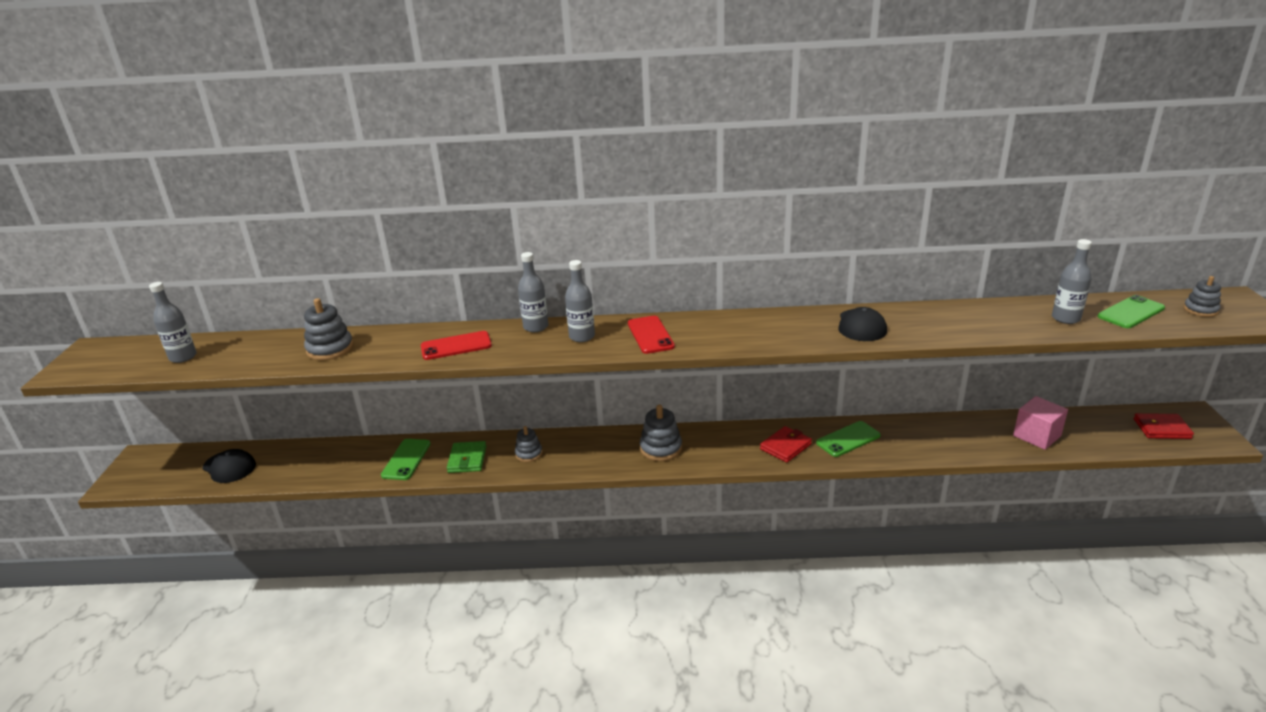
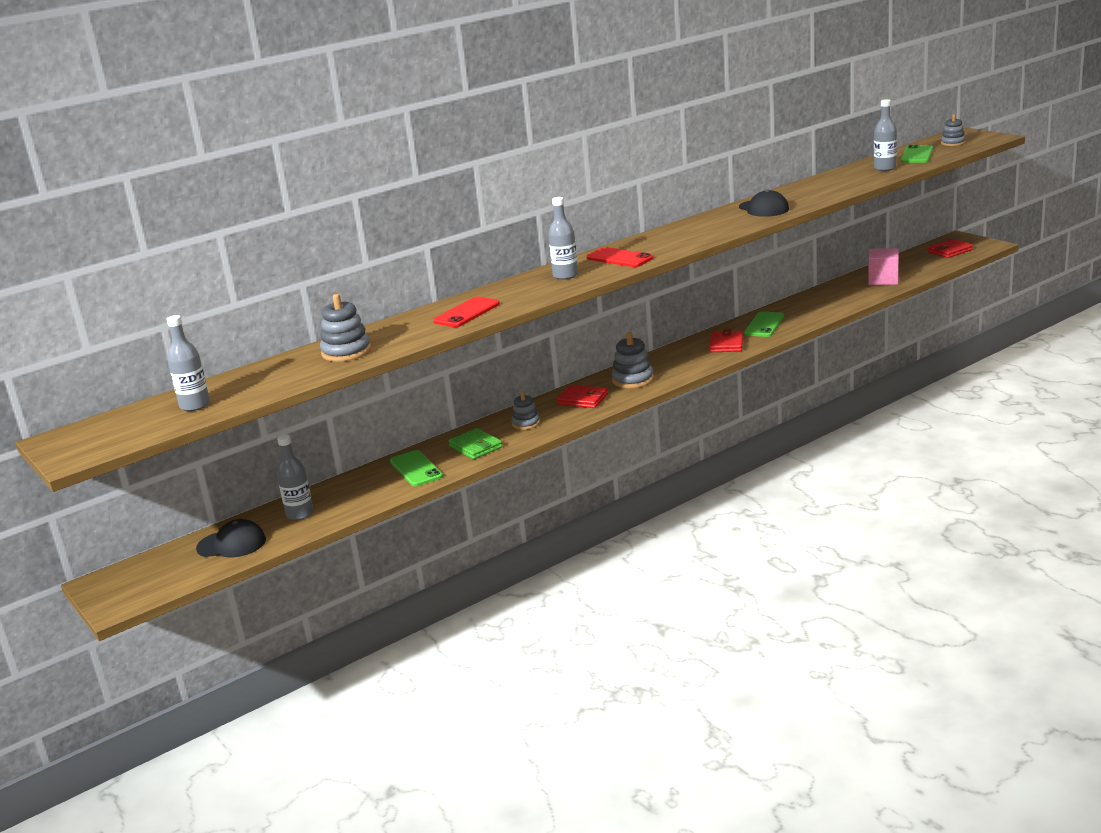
camera: 35 degrees left, 5 degrees down
(536, 327) = (512, 283): grey bottle -> grey bottle (300, 514)
(598, 450) = (582, 399): none -> red wallet

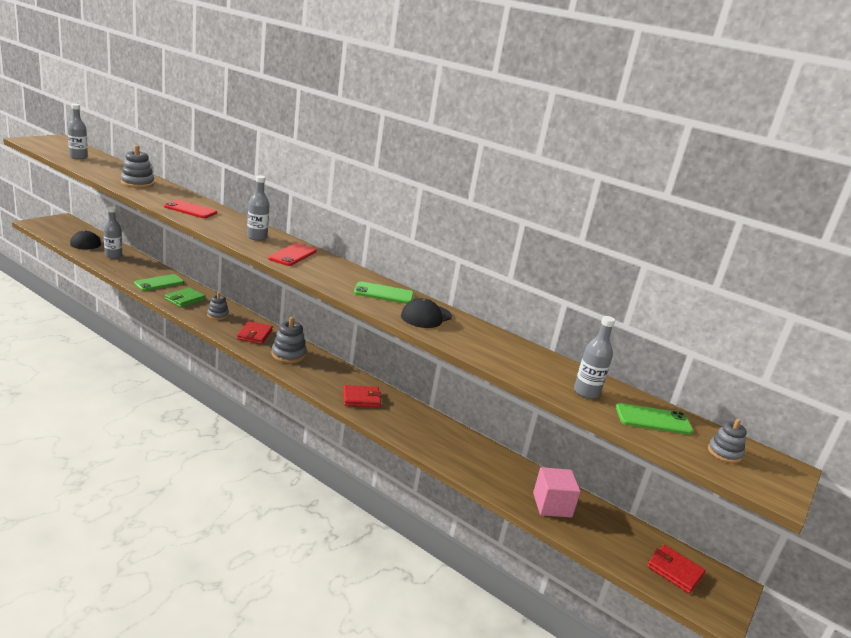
camera: 65 degrees right, 0 degrees up
(764, 325) = (409, 420): green phone -> green phone (383, 293)

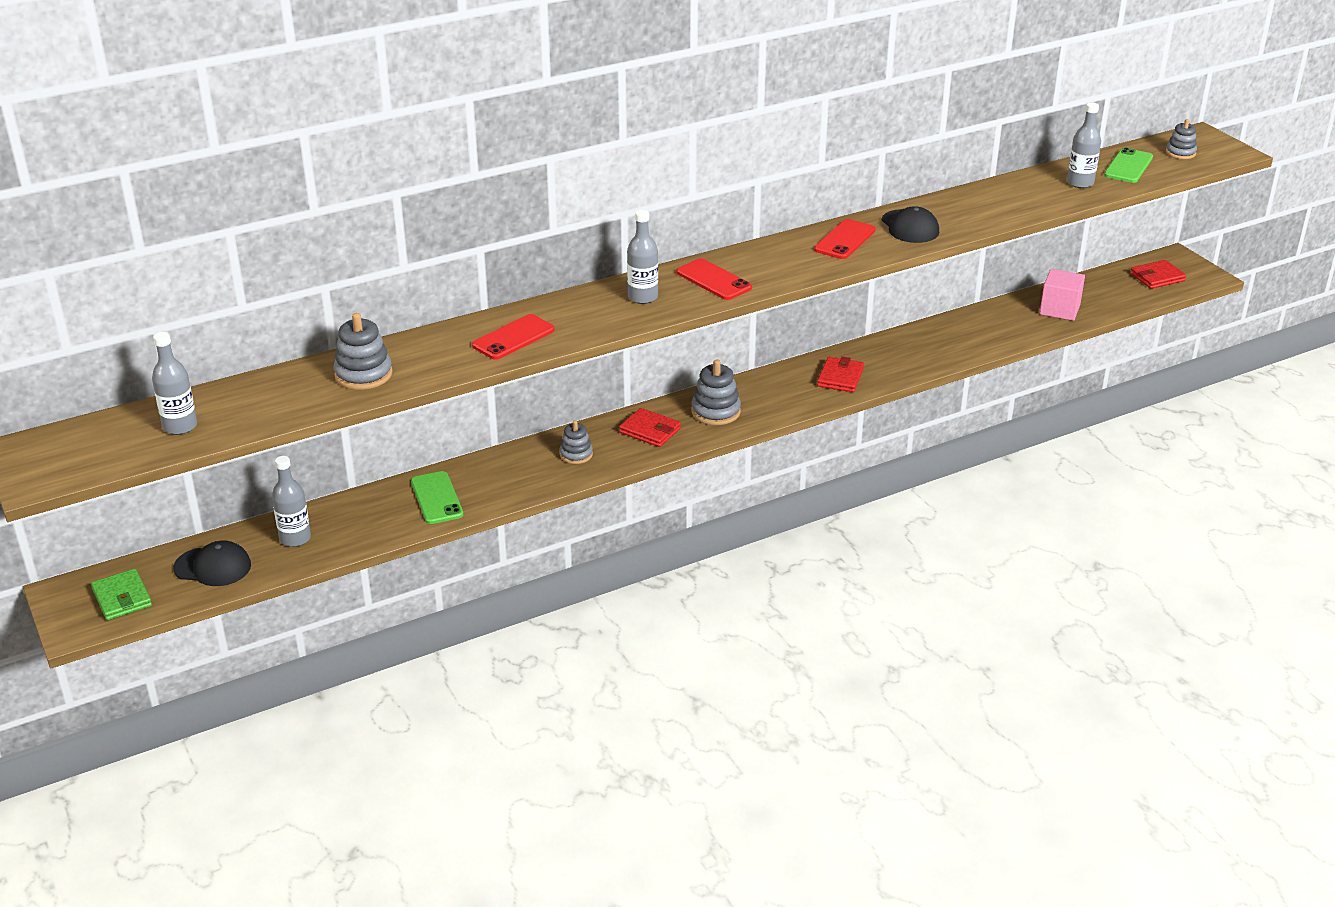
camera: 60 degrees left, 10 degrees up
(185, 299) = (510, 479): green wallet -> green wallet (122, 598)
(383, 293) = (845, 240): green phone -> red phone

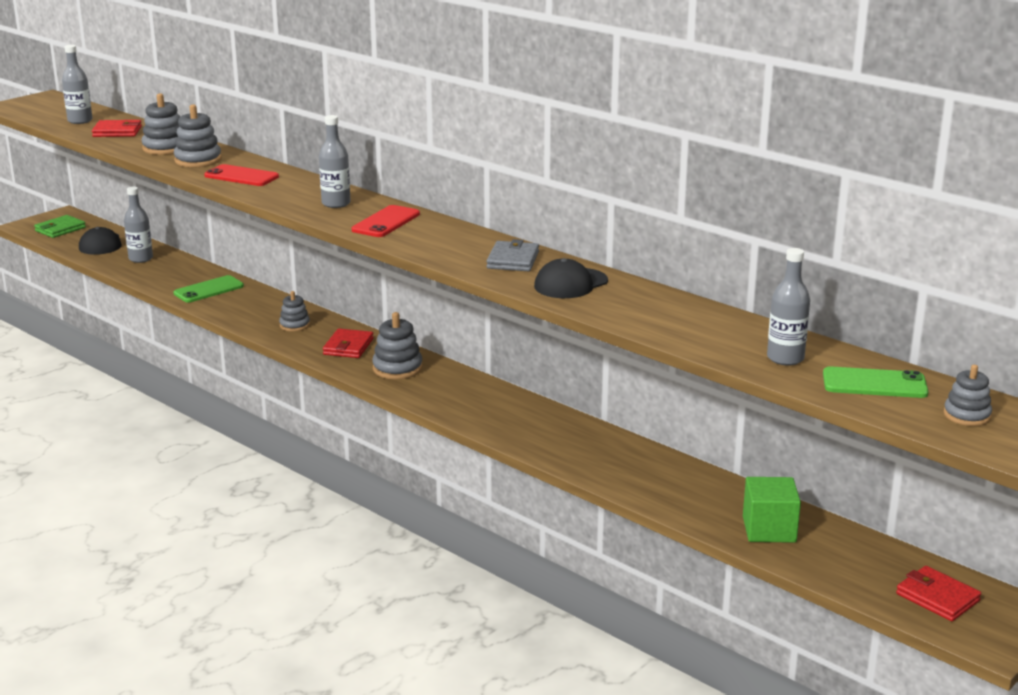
camera: 70 degrees right, 10 degrees down
(431, 358) = (198, 160): none -> grey stacking toy
(840, 377) = (501, 417): red wallet -> red wallet (117, 132)
(845, 240) = (513, 260): red phone -> grey wallet
(1059, 309) = (769, 529): pink cube -> green cube

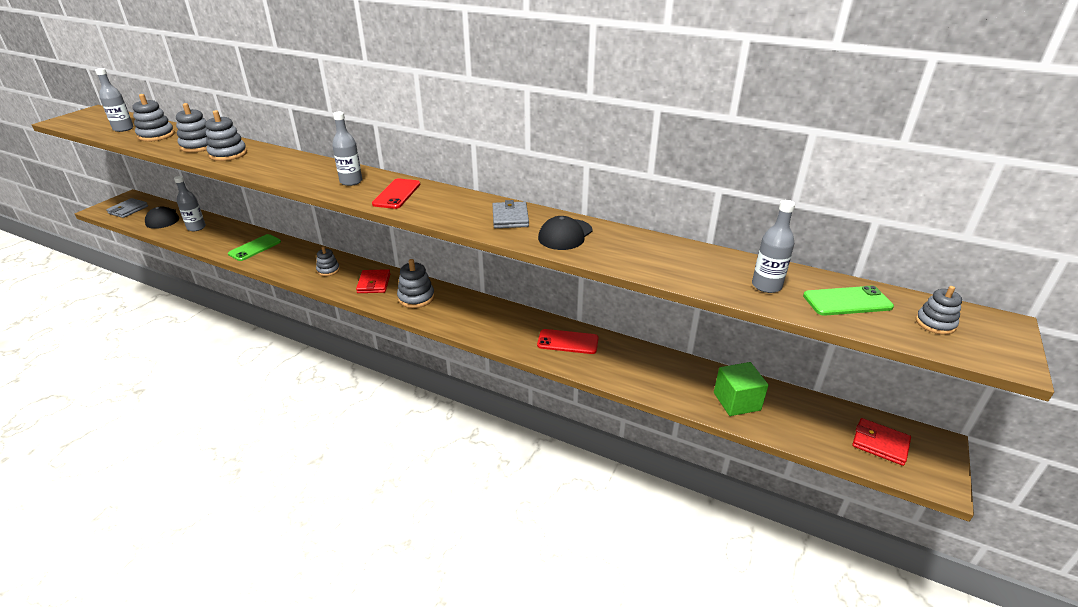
camera: 15 degrees left, 10 degrees up
(60, 229) = (128, 210): green wallet -> grey wallet
(117, 132) = (156, 135): red wallet -> grey stacking toy
(241, 176) = (267, 165): red phone -> red phone (568, 342)

